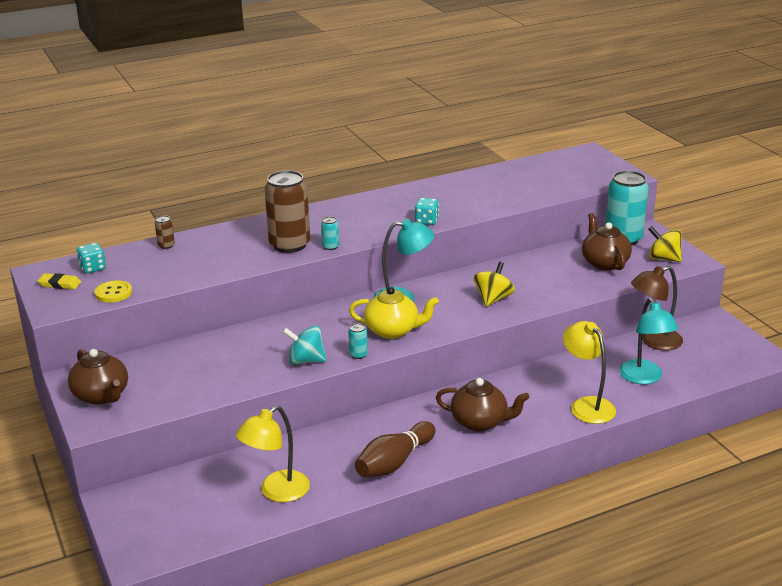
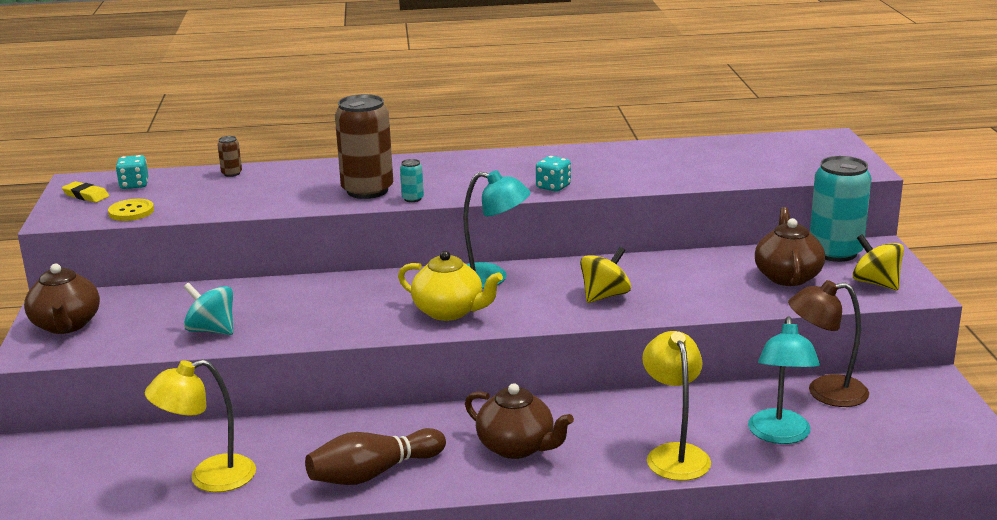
camera: 20 degrees right, 5 degrees down
(306, 361) = (319, 327): turquoise spinning top -> turquoise spinning top (212, 330)
(358, 355) = (385, 331): turquoise can -> none

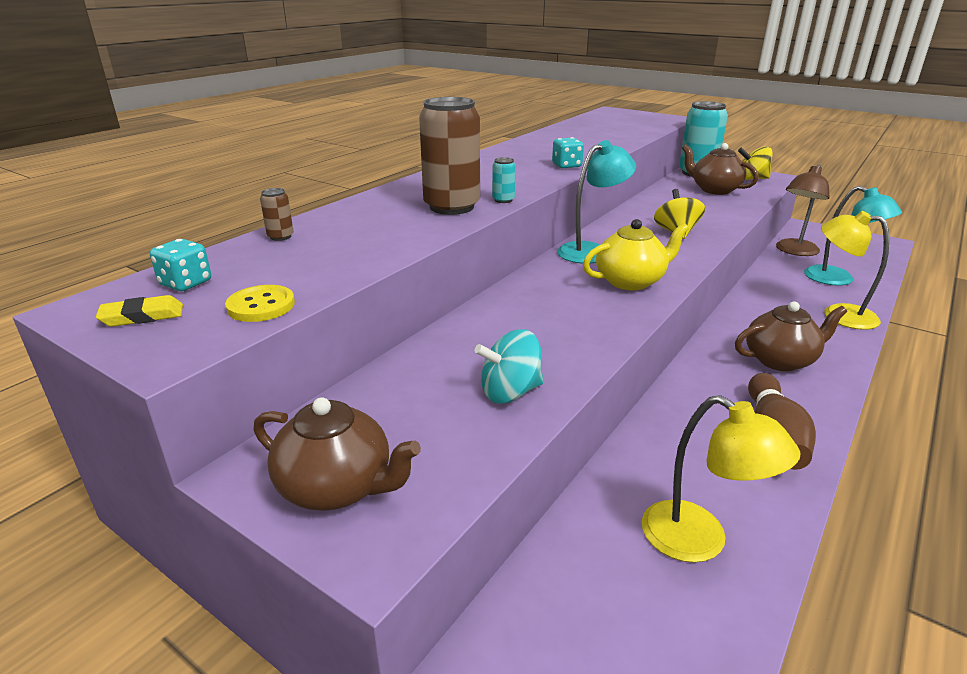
camera: 50 degrees left, 5 degrees up
(209, 478) = (699, 541): yellow lamp -> yellow lamp turned 60 degrees counterclockwise

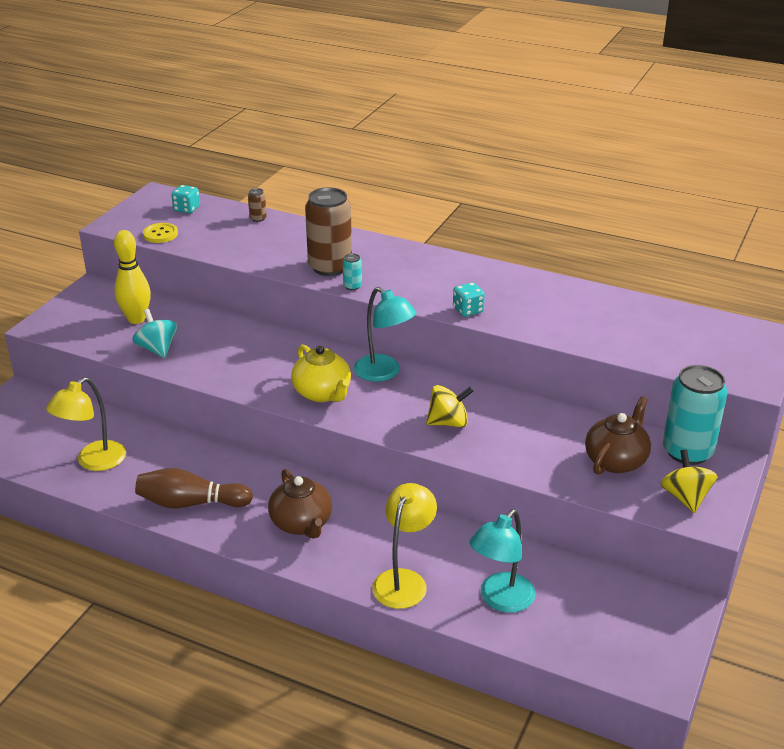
camera: 80 degrees right, 5 degrees up
(142, 316) = (149, 209): yellow eraser -> none
(337, 487) = (80, 310): brown teapot -> none
(405, 414) = (136, 319): none -> yellow bowling pin
(794, 251) = (580, 577): brown lamp -> none

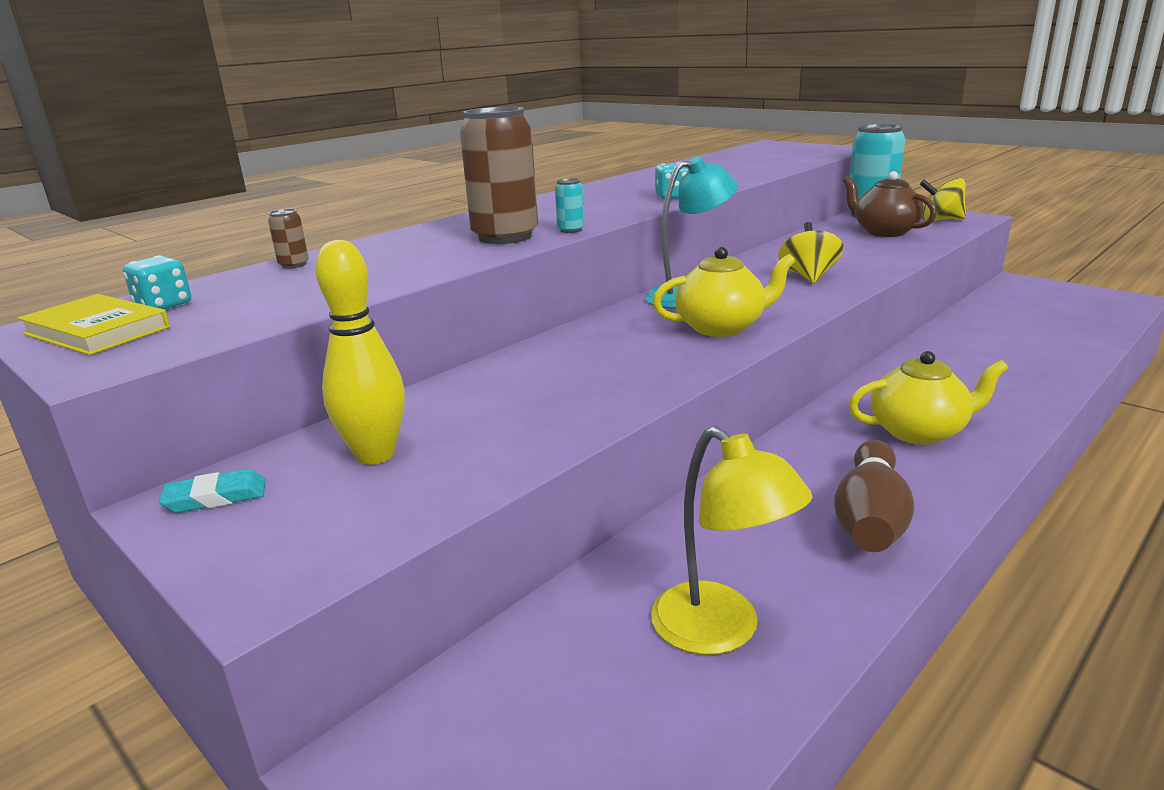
camera: 70 degrees left, 10 degrees down
(98, 294) = (216, 497): none -> turquoise eraser
(152, 208) = (97, 331): none -> yellow book
(157, 349) = (509, 437): turquoise spinning top -> none
(160, 234) = (226, 325): yellow button -> none
(301, 524) = (919, 432): brown teapot -> yellow teapot
(404, 580) = (1023, 381): yellow lamp -> none
(500, 600) = (1040, 341): turquoise lamp -> none

